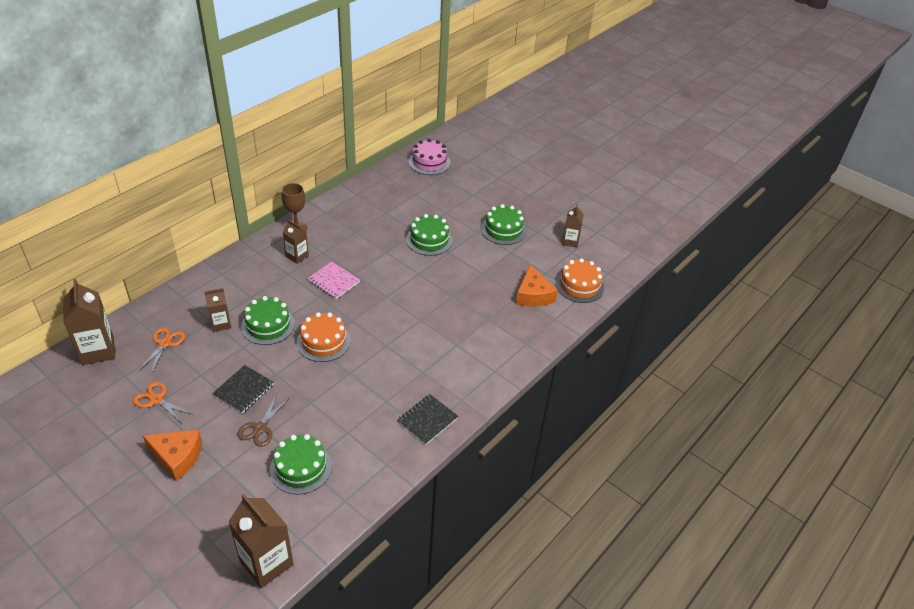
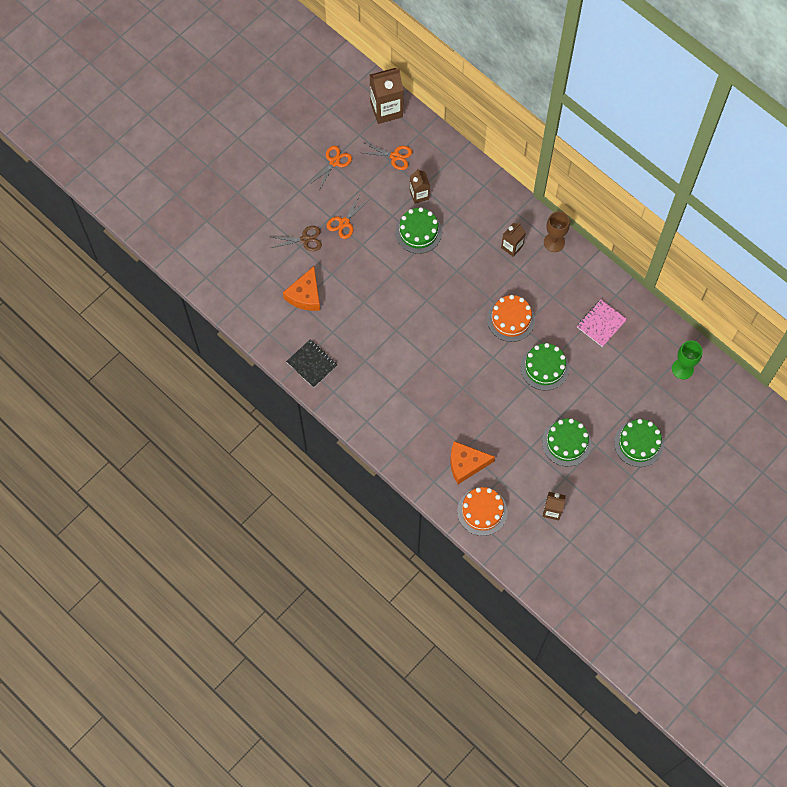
camera: 95 degrees right, 25 degrees up
(177, 457) = (279, 186): orange cheese -> orange cheese (305, 295)
(243, 390) = (344, 222): black notebook -> orange scissors
(260, 428) = (305, 239): brown scissors -> brown scissors turned 150 degrees clockwise
(266, 563) = (188, 257): brown carton -> none
(300, 467) = (267, 272): green cake -> green cake (638, 443)
(323, 341) = (399, 278): orange cake -> orange cake (511, 319)
(333, 281) = (477, 281): pink notebook -> pink notebook (601, 323)
(429, 162) = (682, 369): pink cake -> green goblet

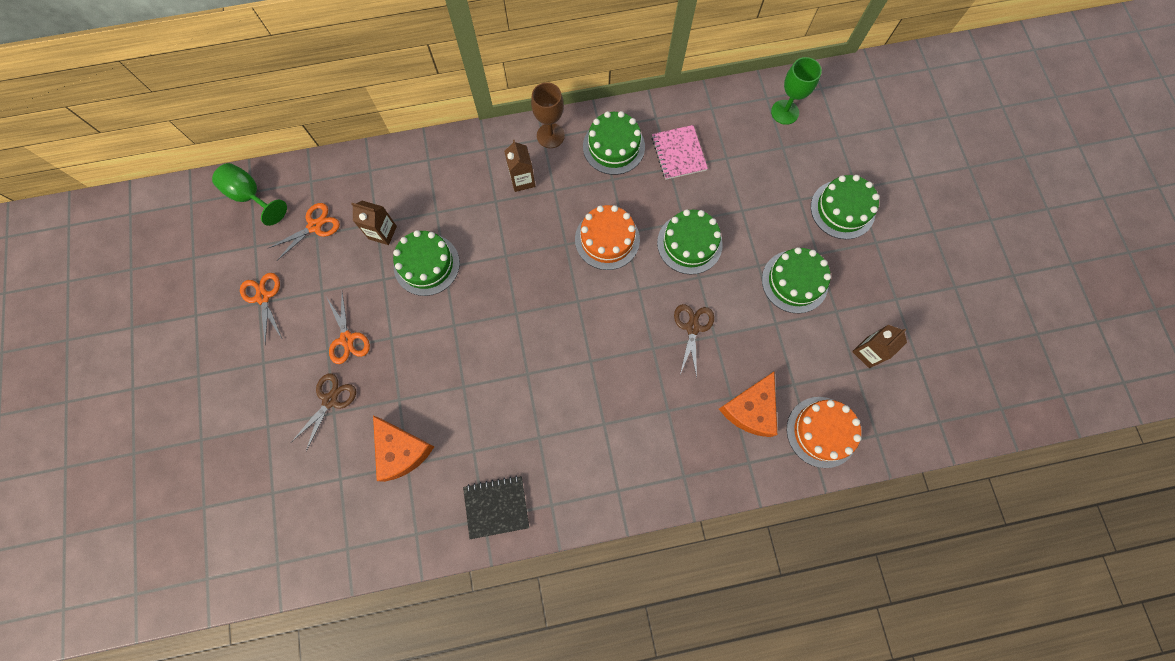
camera: 55 degrees left, 5 degrees up
(386, 109) = (251, 196): brown carton -> green goblet
(491, 402) = (692, 328): none -> brown scissors
(575, 283) = (613, 146): none -> green cake

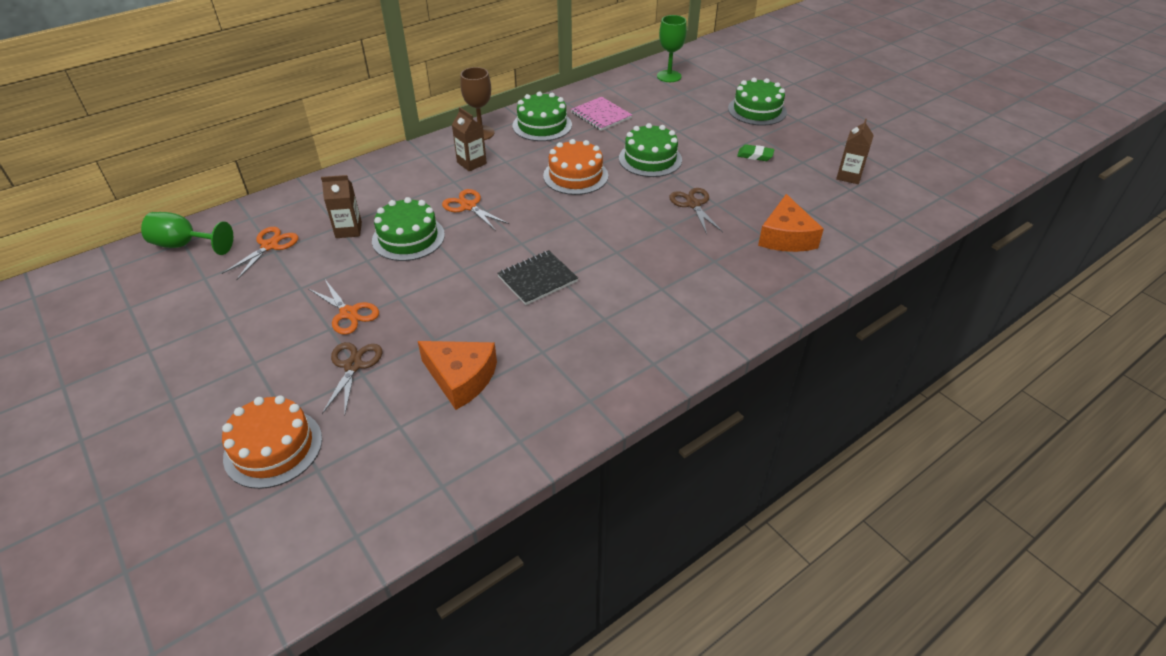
camera: 25 degrees left, 30 degrees down
(263, 297) = (231, 312): orange scissors -> orange scissors (468, 206)
(496, 507) = (596, 385): black notebook -> black notebook (537, 279)
(794, 281) = (755, 155): green cake -> green eraser
(821, 432) = (857, 231): orange cake -> orange cake (273, 448)

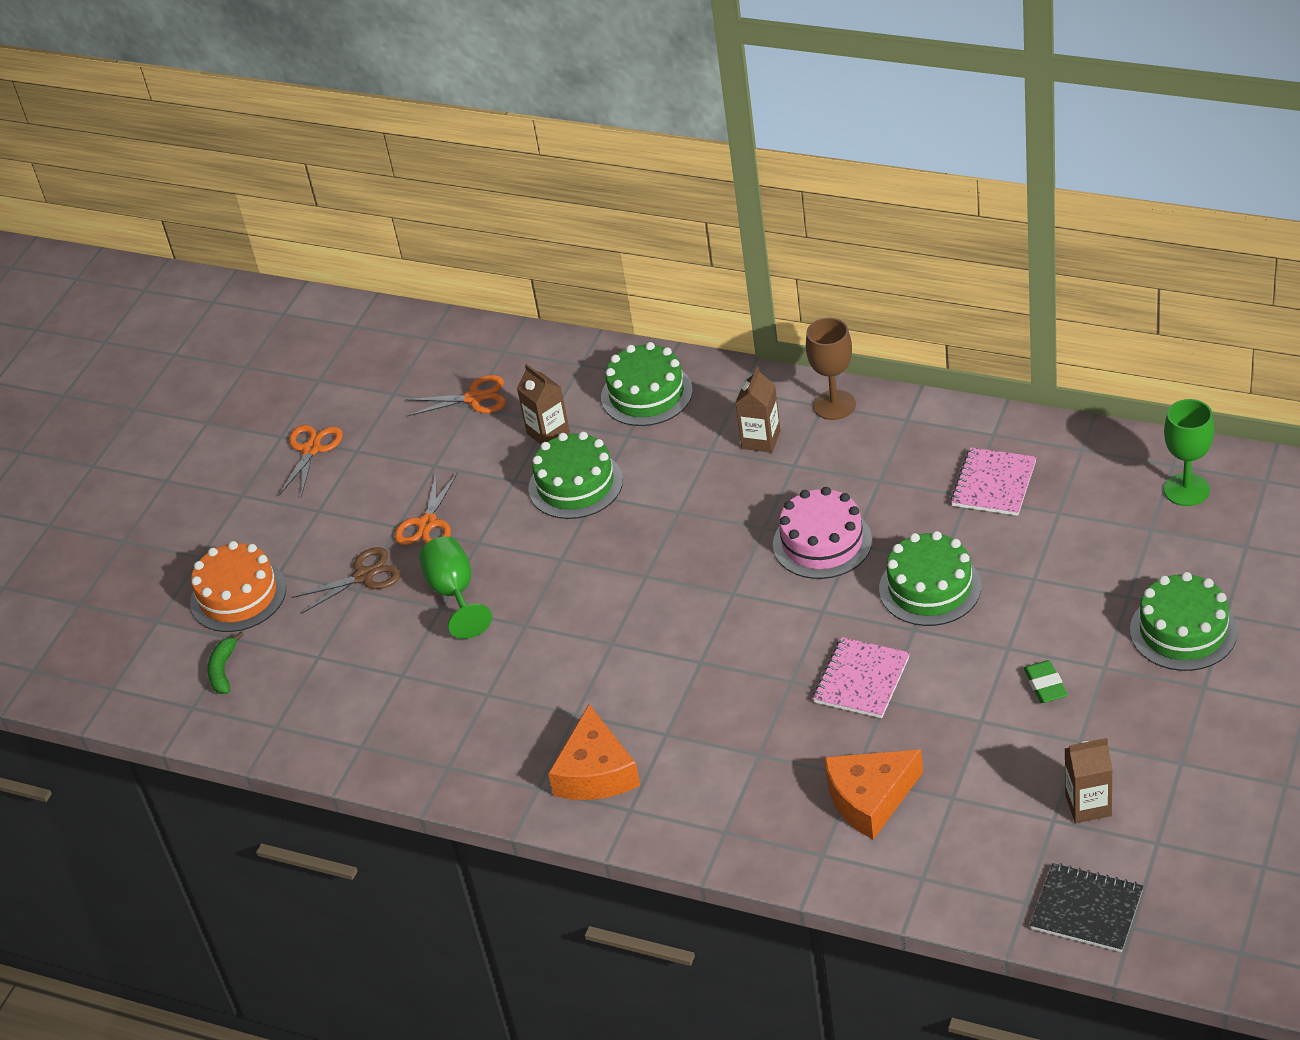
camera: 65 degrees right, 0 degrees up
(185, 245) = (425, 342): green goblet -> green goblet (455, 593)
(341, 494) = (223, 670): none -> green banana
(461, 378) = (405, 659): orange cheese -> orange cheese (595, 772)
(468, 206) = (673, 493): orange scissors -> orange scissors (311, 449)
(537, 279) = (595, 625): black notebook -> black notebook (1087, 910)
(542, 125) = (909, 445): green cake -> green cake (646, 394)
(575, 176) = (822, 542): orange cake -> pink cake
(693, 204) = (861, 680): brown scissors -> pink notebook

